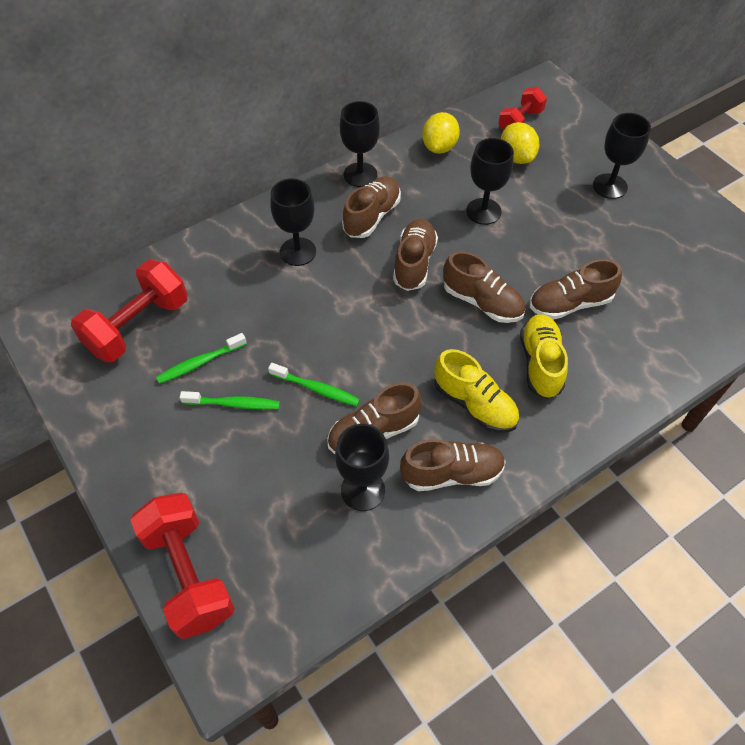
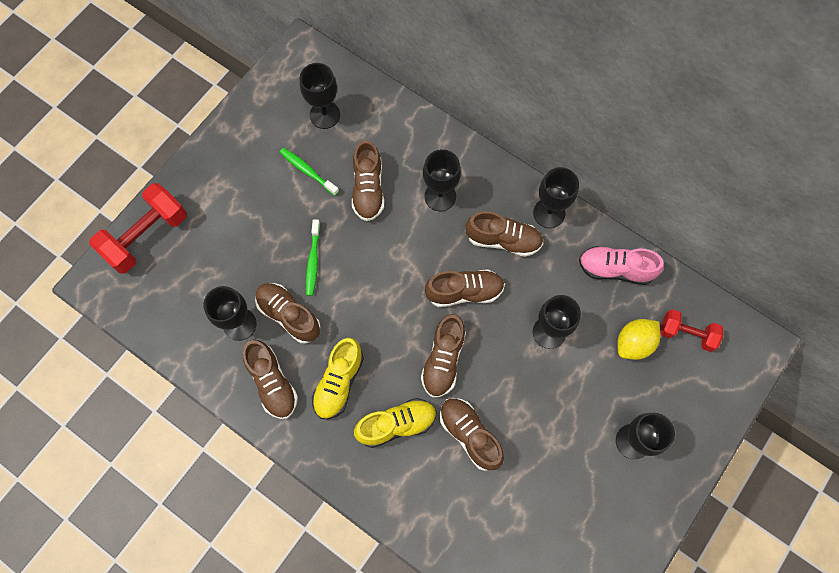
camera: 70 degrees right, 15 degrees up
(138, 326) = (324, 115): red dumbbell -> black goblet
(234, 404) = (281, 209): green toothbrush -> none
(255, 311) = (368, 189): none -> brown shoe
(439, 147) = (615, 269): yellow lemon -> pink shoe

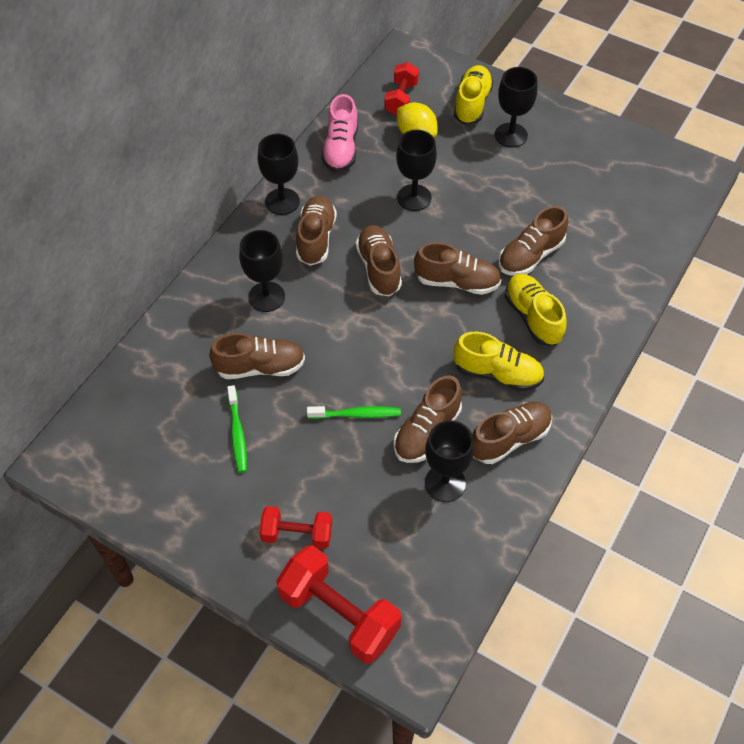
camera: 95 degrees left, 15 degrees down
(214, 210) = (297, 534): none -> red dumbbell
(307, 171) = (237, 433): green toothbrush -> green toothbrush turned 45 degrees counterclockwise
(324, 115) = (157, 423): black goblet -> none
(679, 407) = (472, 104): none -> yellow shoe

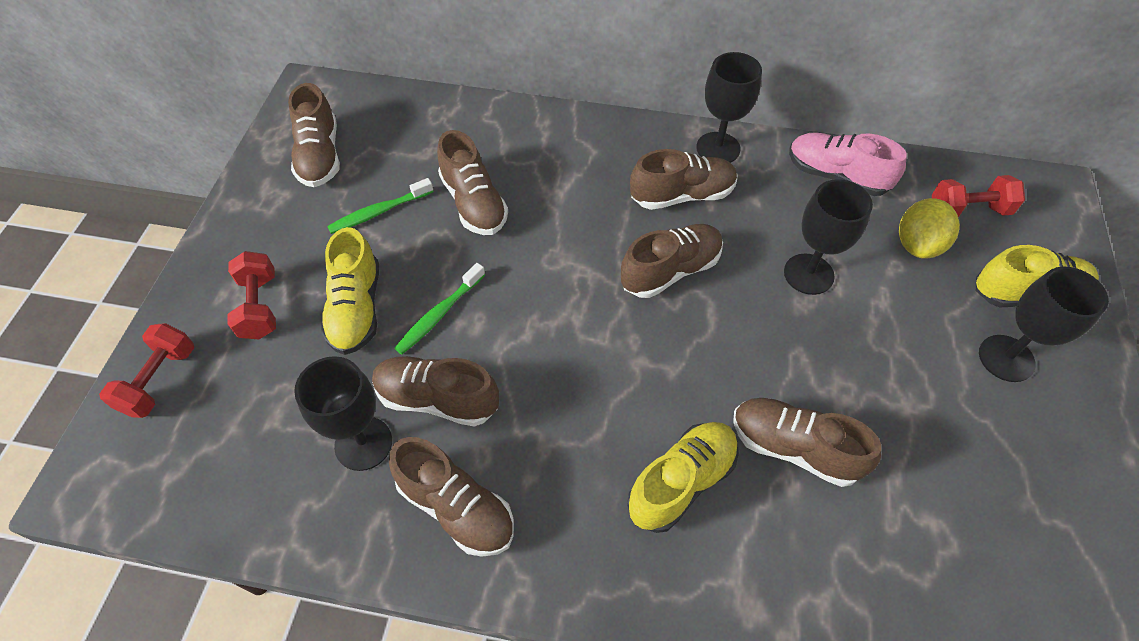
camera: 70 degrees right, 0 degrees up
(266, 297) = (573, 178): black goblet -> none
(339, 614) = (159, 380): red dumbbell -> red dumbbell, size x0.60
(341, 149) = (836, 176): pink shoe -> pink shoe turned 45 degrees clockwise
(356, 414) = (439, 314): green toothbrush -> green toothbrush turned 60 degrees clockwise
(457, 282) = (694, 365): brown shoe -> brown shoe (320, 156)
(497, 373) = (561, 460): yellow shoe -> yellow shoe (356, 309)

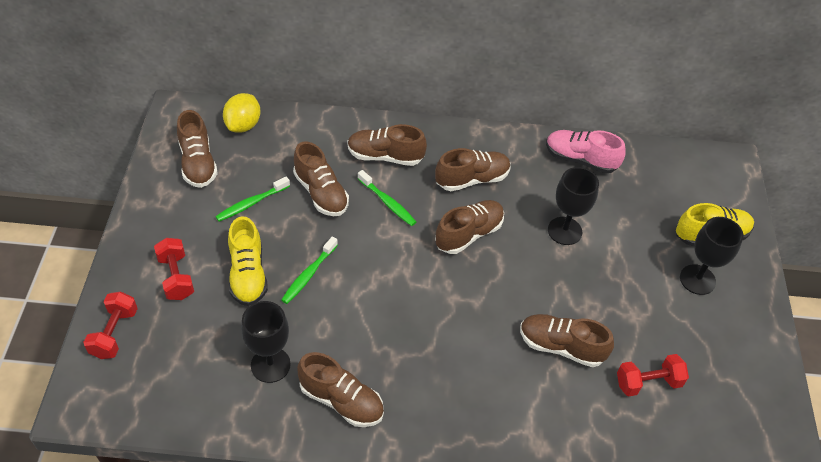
camera: 10 degrees left, 5 degrees down
(437, 399) = (317, 332): brown shoe -> brown shoe (385, 156)
(562, 221) = (387, 202): none -> green toothbrush
(681, 482) = (489, 373): yellow shoe -> none
(718, 148) = (495, 143): black goblet -> none
(917, 245) = (638, 206): yellow lemon -> yellow lemon (243, 125)
(968, 210) = (672, 180): red dumbbell -> red dumbbell (648, 382)

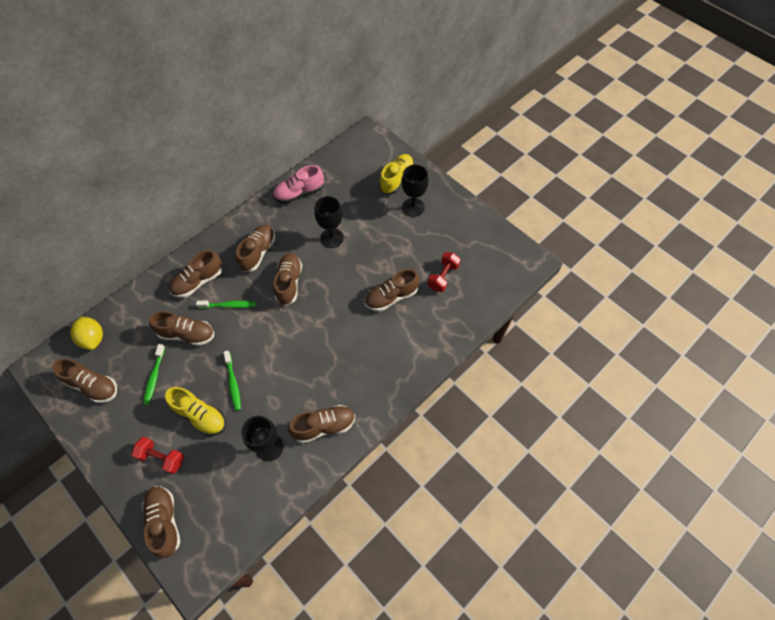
camera: 45 degrees left, 10 degrees up
(114, 333) = (165, 522): red dumbbell -> brown shoe

